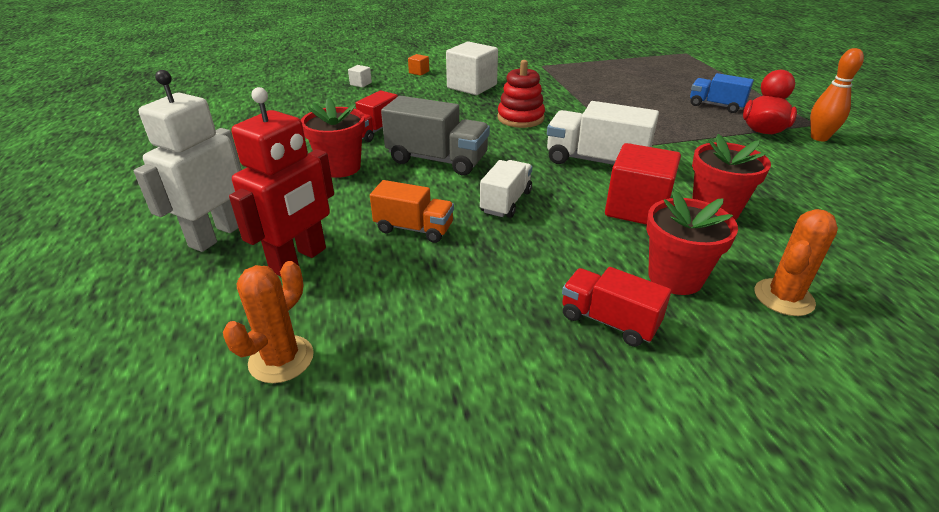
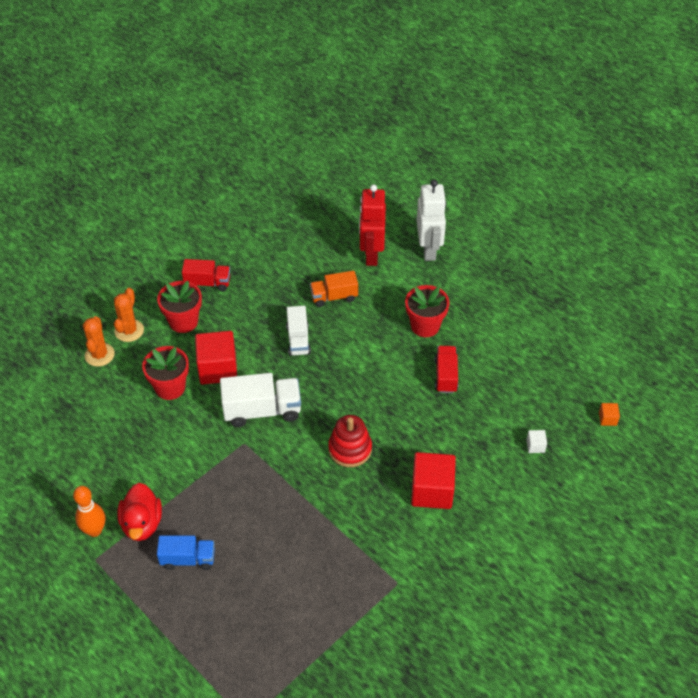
camera: 150 degrees right, 15 degrees up
(281, 359) = (328, 213): orange cactus -> orange cactus (99, 355)
(419, 72) = (507, 499): orange cube -> orange cube (607, 419)
(437, 160) = (371, 362): grey truck -> none
(472, 86) = (432, 491): white cube -> red cube

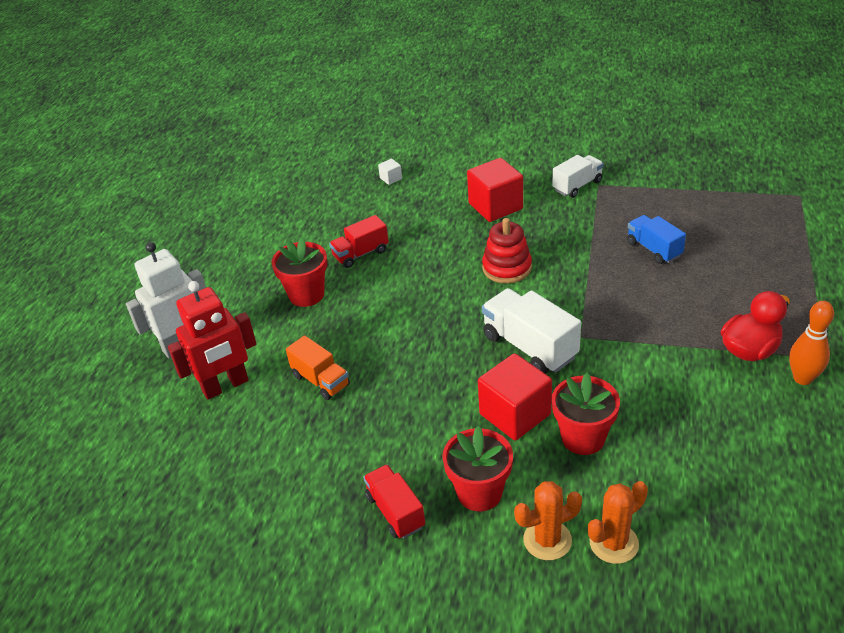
camera: 120 degrees left, 10 degrees down
(188, 559) = (736, 299): blue truck -> blue truck (654, 249)
(298, 340) = (411, 373): white truck -> white truck (577, 186)
(607, 419) = (325, 158): orange cube -> none

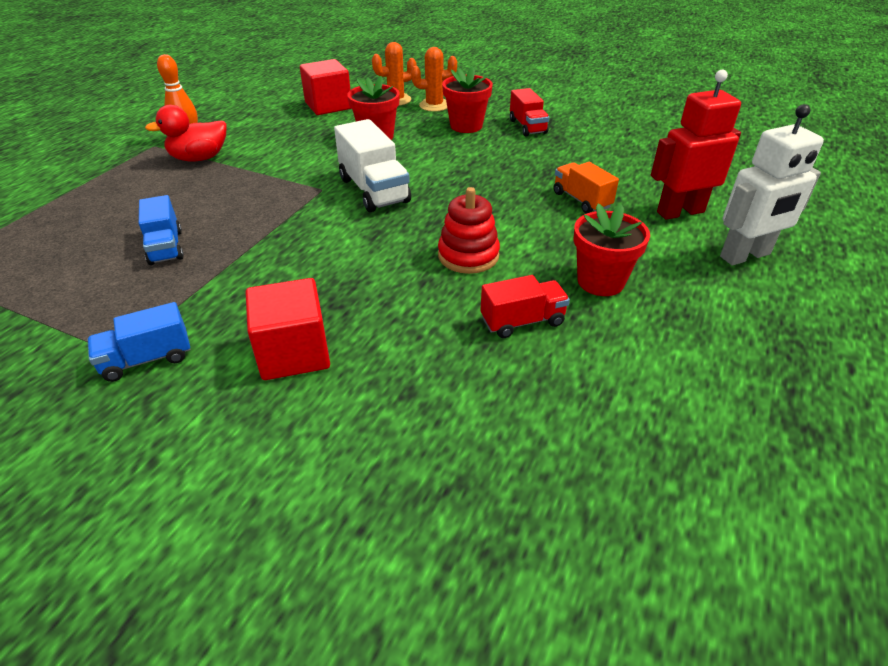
camera: 170 degrees left, 0 degrees up
(391, 178) = (436, 468): white cube -> none
(507, 268) = (343, 262): red stacking toy -> red stacking toy (468, 256)
(515, 414) = (417, 154): red cube -> red cube (328, 106)
(577, 186) = (147, 359): white truck -> blue truck

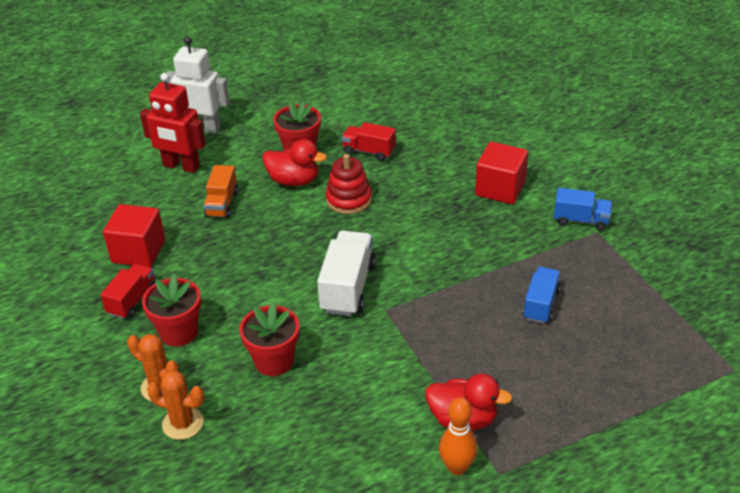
camera: 140 degrees left, 0 degrees up
(328, 106) = (262, 455): red cube -> red cube (138, 251)
(553, 248) = (294, 181): none -> red duck

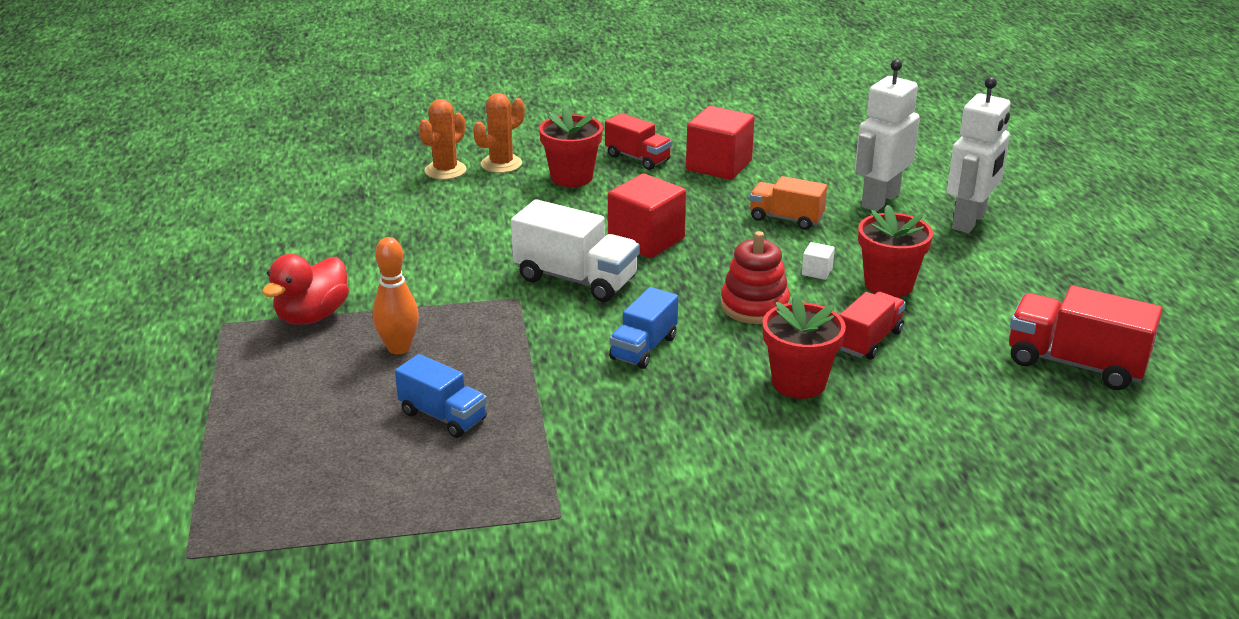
camera: 105 degrees right, 10 degrees down
(181, 166) = (879, 200): red robot -> white robot
(274, 361) = (490, 221): red flower pot -> red flower pot (798, 383)
(294, 181) = (817, 271): red duck -> white cube
(360, 84) = (1075, 364): none -> red truck
(457, 467) = (255, 300): orange bowling pin -> orange bowling pin (399, 348)
(500, 188) = (721, 444): red cube -> red cube (646, 240)
(581, 220) = (598, 508): blue truck -> blue truck (643, 348)

